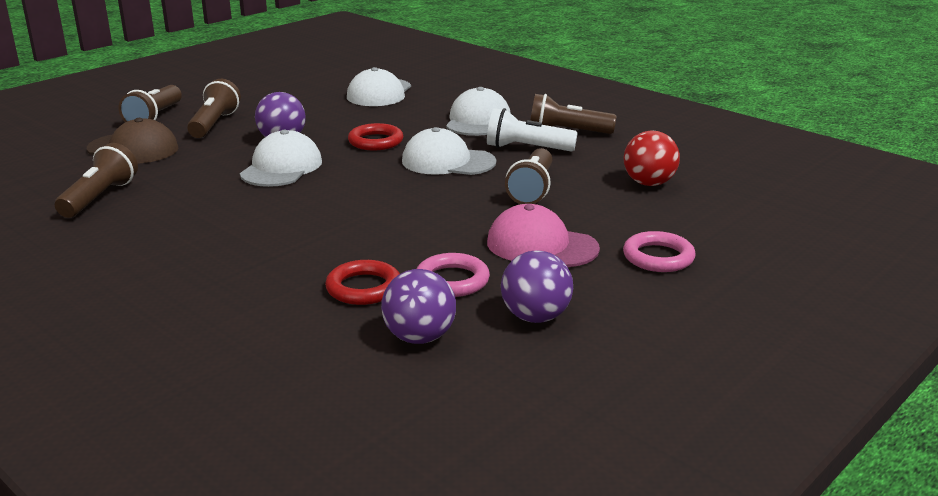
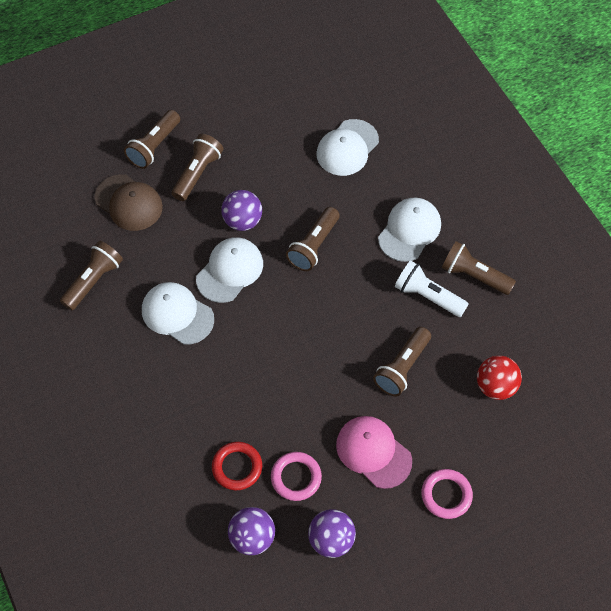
camera: 20 degrees right, 35 degrees up
(375, 141) = (313, 246): red ring -> brown flashlight
(448, 162) = (357, 300): white cap -> white cap (177, 314)

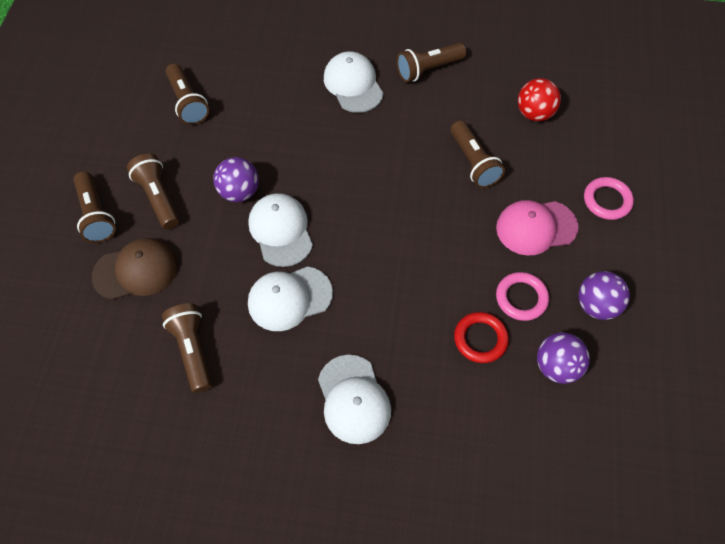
camera: 55 degrees left, 0 degrees up
(313, 246) = (310, 155): brown flashlight -> brown flashlight (187, 102)
(347, 148) = (238, 78): white cap -> white cap (353, 399)
(428, 296) = (422, 108): white flashlight -> none

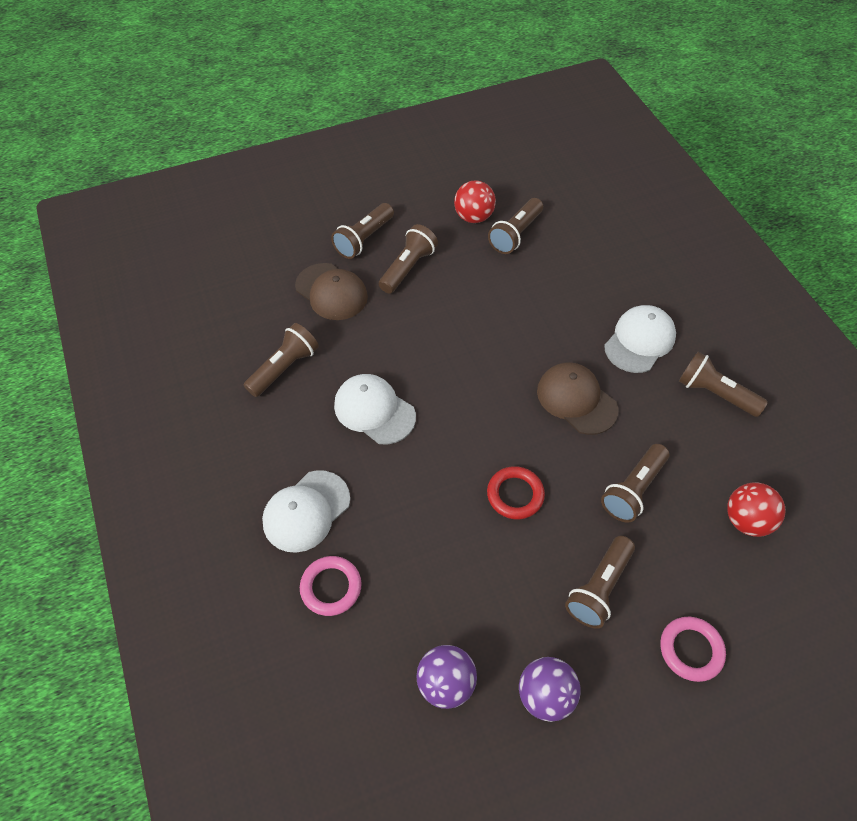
camera: 60 degrees right, 5 degrees down
(143, 121) = (473, 217): none -> red ball
(239, 192) = (454, 318): purple ball -> none
(281, 231) = (437, 369): white cap -> none
(376, 153) = (576, 400): none -> brown cap
(480, 339) = (432, 592): red ring -> red ring (515, 495)
(521, 298) = (503, 611): pink ring -> pink ring (331, 587)
(536, 227) = (599, 588): pink cap -> brown flashlight

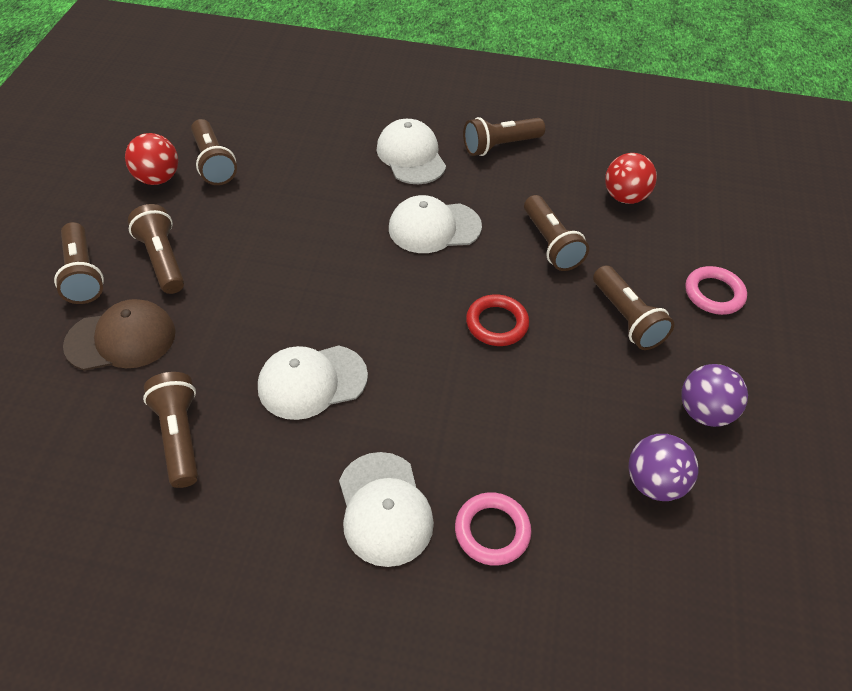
camera: 60 degrees left, 5 degrees down
(576, 400) = (434, 227): brown cap -> white cap

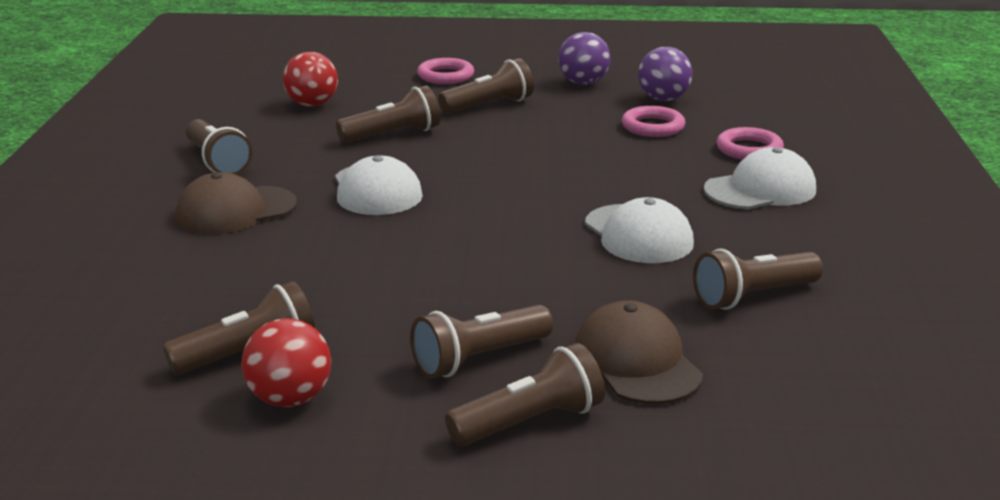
camera: 95 degrees left, 25 degrees down
(411, 156) = (236, 211): white cap -> brown cap
(497, 323) = (517, 155): red ring -> none
(565, 451) = (653, 127): none -> pink ring

